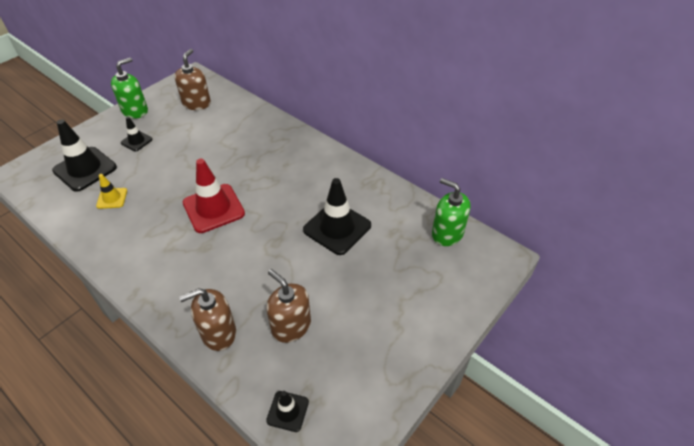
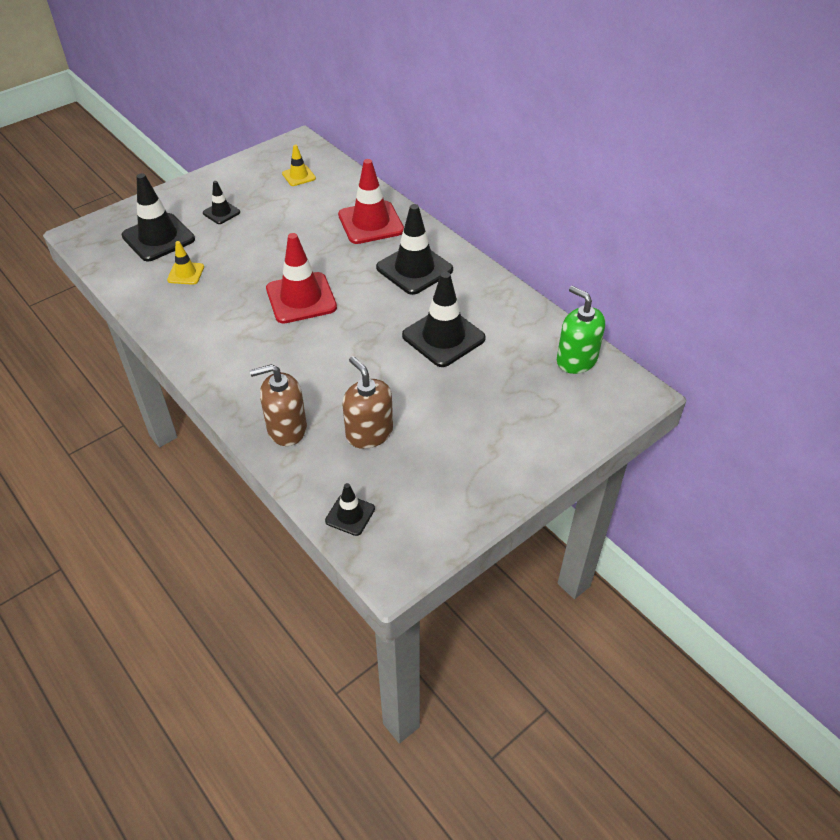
camera: 10 degrees right, 0 degrees up
(135, 111) = (224, 177): green soap dispenser -> none
(196, 103) = (299, 176): brown soap dispenser -> yellow traffic cone
(261, 136) = (371, 223): none -> red traffic cone
(302, 171) = (414, 269): none -> black traffic cone

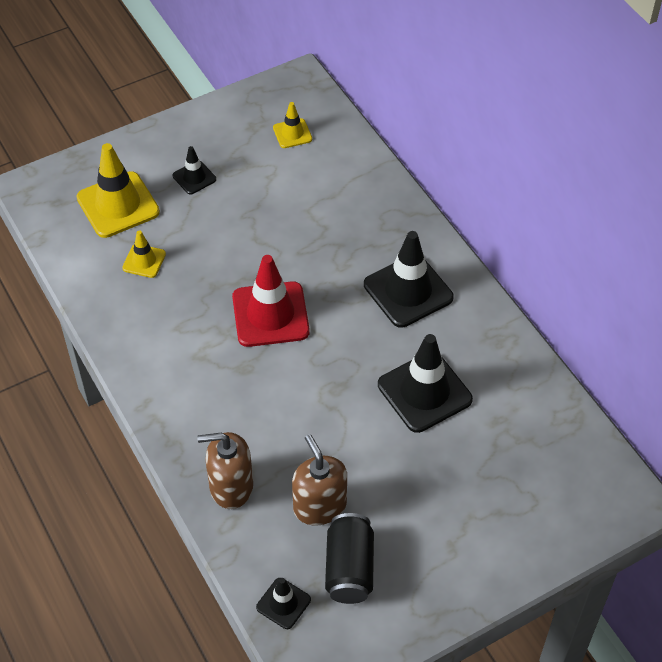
camera: 10 degrees right, 5 degrees up
(158, 238) = (118, 205): black traffic cone -> yellow traffic cone
(371, 223) = (368, 216): red traffic cone -> none
(405, 478) = (349, 568): none -> black can
(576, 360) = (571, 446): green soap dispenser -> none

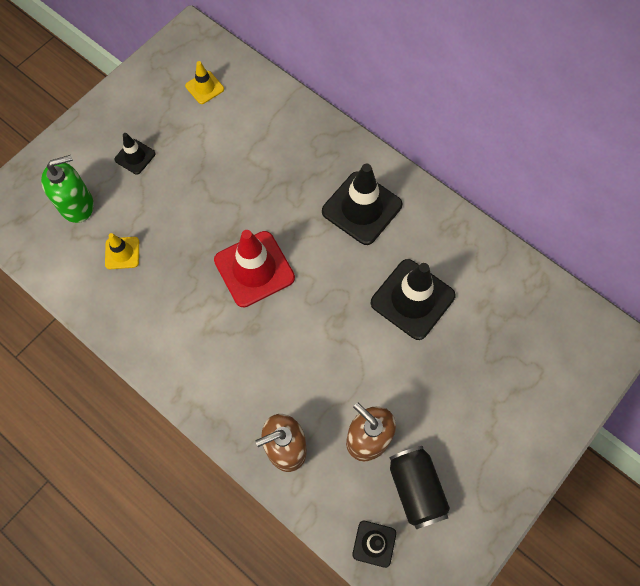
camera: 20 degrees left, 15 degrees up
(118, 205) = (77, 205): yellow traffic cone -> green soap dispenser

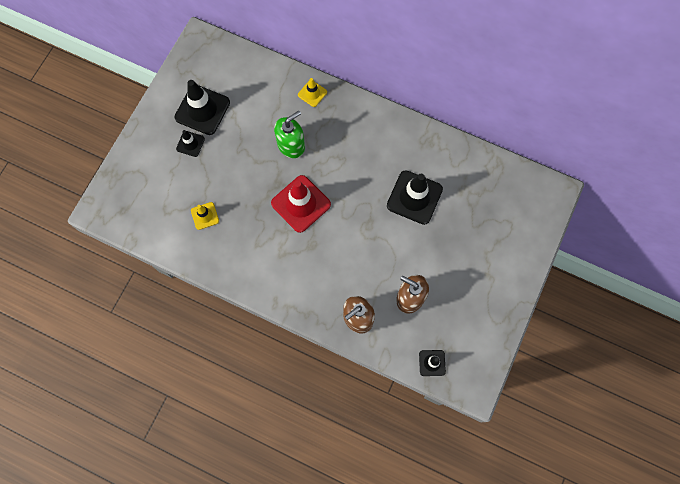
camera: 15 degrees left, 5 degrees up
(77, 205) = (160, 189): green soap dispenser -> green soap dispenser (291, 145)
(204, 87) = (224, 79): yellow traffic cone -> yellow traffic cone (312, 93)
(362, 208) = (362, 142): black traffic cone -> black traffic cone (202, 110)
(416, 489) = (449, 321): black can -> none

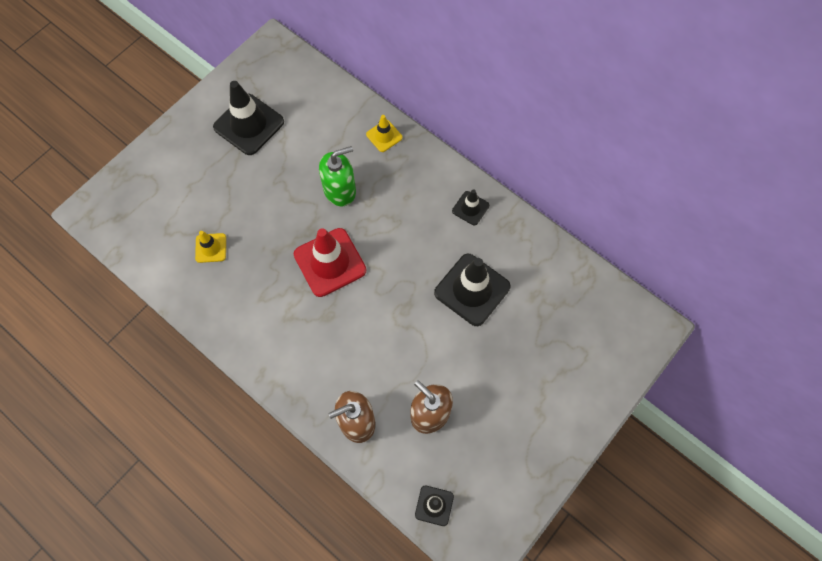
camera: 15 degrees right, 5 degrees down
(190, 144) = (222, 160): black traffic cone -> black traffic cone (470, 208)

